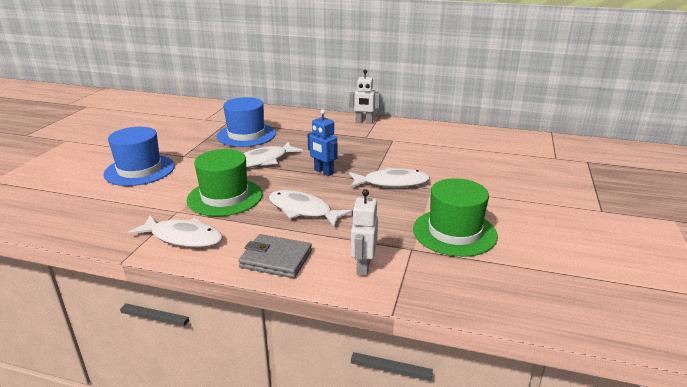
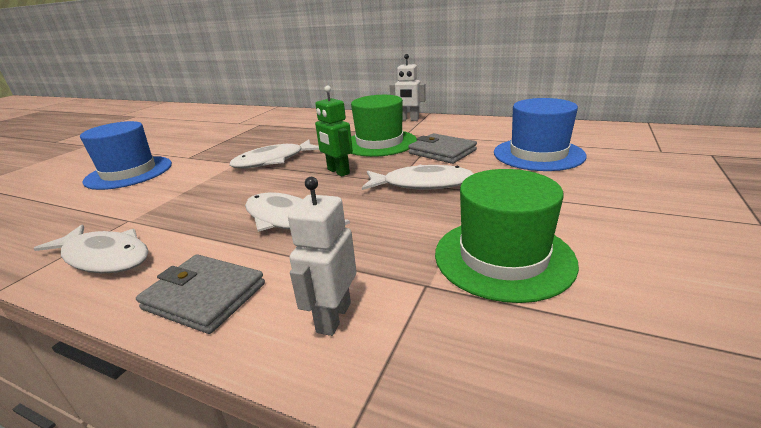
camera: 10 degrees right, 0 degrees up
(225, 197) = (199, 202): green hat -> green hat (379, 143)
(246, 135) = (270, 136): blue hat -> blue hat (538, 154)
(323, 172) = (338, 172): blue robot -> green robot
(400, 155) = (442, 152): none -> grey wallet

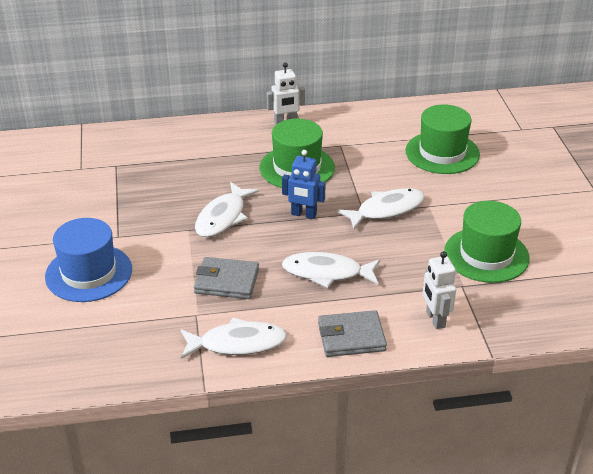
camera: 35 degrees left, 10 degrees up
(338, 172) = (303, 214): green robot -> blue robot
(442, 152) = (365, 167): grey wallet -> grey wallet (226, 281)
(538, 154) = (442, 153): blue hat -> green hat

